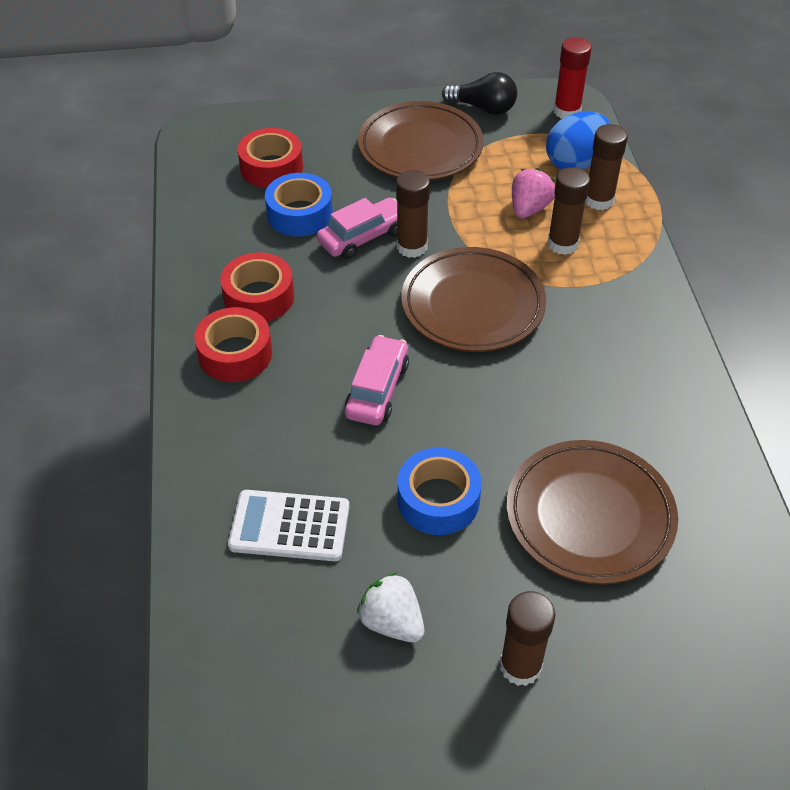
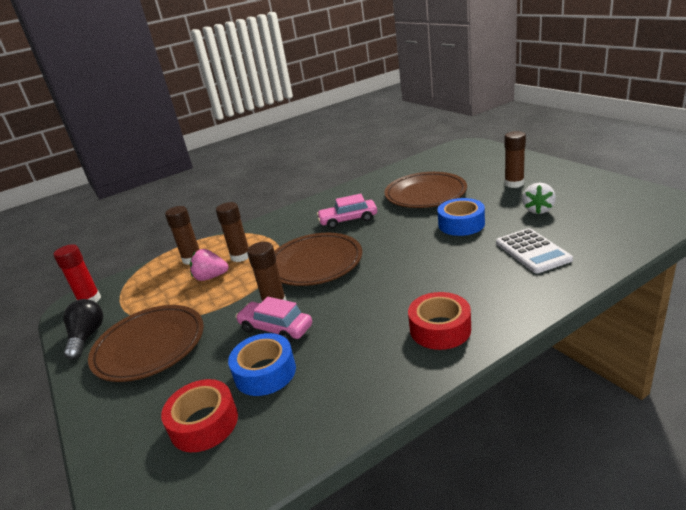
camera: 110 degrees left, 20 degrees down
(259, 297) = (376, 346): red tape -> none
(377, 389) = (411, 266): pink car -> pink car (348, 220)
(575, 163) = (154, 278): blue egg -> none

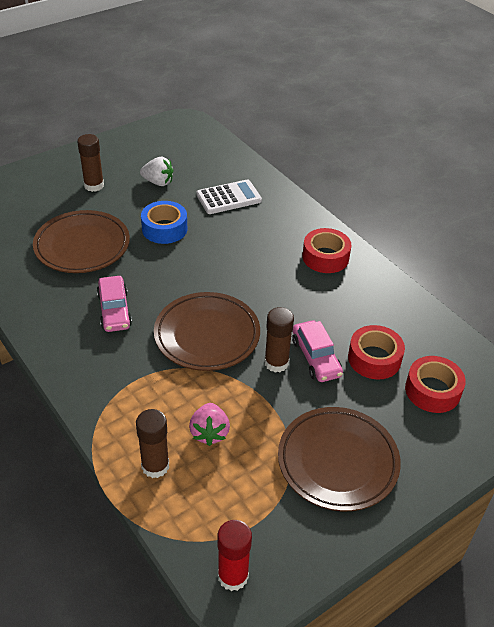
camera: 100 degrees left, 15 degrees up
(87, 337) = (316, 541): black light bulb -> none
(241, 256) = (167, 409): brown glue stick -> none
(265, 372) = (374, 358): blue tape -> red tape
(276, 328) = (316, 358): pink car -> pink car turned 45 degrees counterclockwise

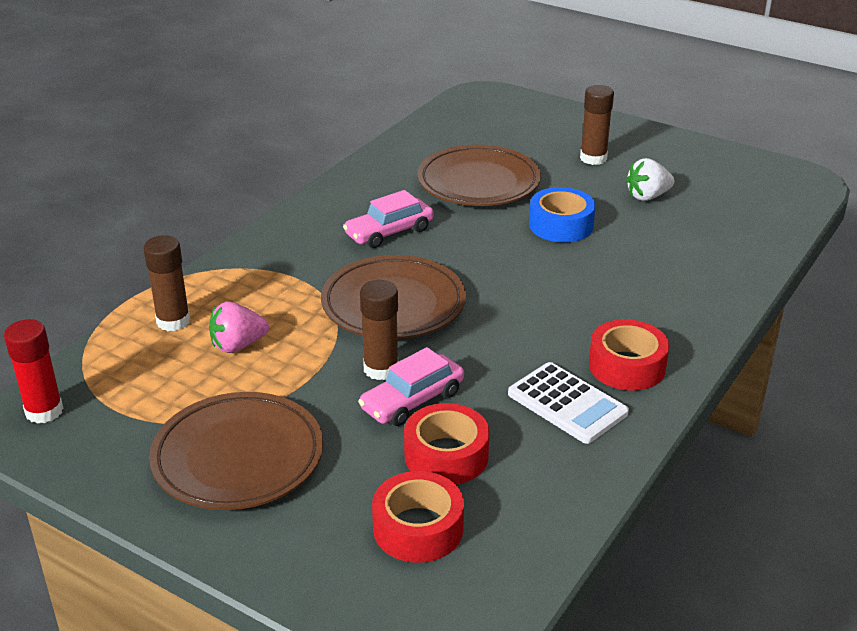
camera: 70 degrees right, 10 degrees down
(158, 182) = (647, 196): white strawberry -> white strawberry turned 75 degrees clockwise
(228, 198) = (674, 255): white calculator -> white calculator (567, 404)

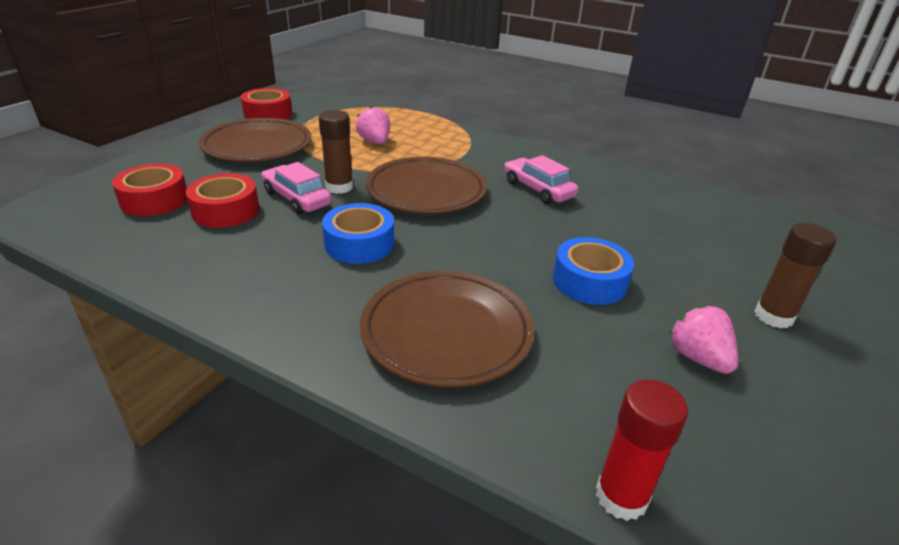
camera: 85 degrees right, 0 degrees up
(44, 411) = (319, 102): red glue stick -> red glue stick (621, 496)
(173, 321) = (403, 124): brown glue stick -> none
(478, 183) = (654, 234): brown plate -> brown plate (446, 332)
(514, 348) = (359, 244): none -> blue tape
(567, 404) = (269, 267): white calculator -> none
(627, 366) = (319, 307): red tape -> red tape (268, 114)
(647, 196) = (698, 358): white strawberry -> pink strawberry

